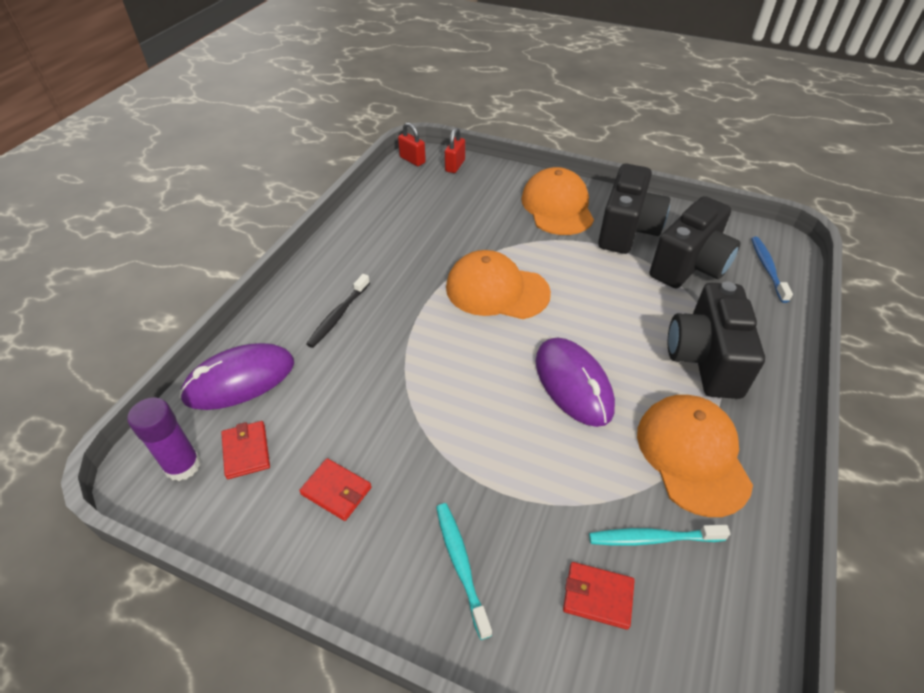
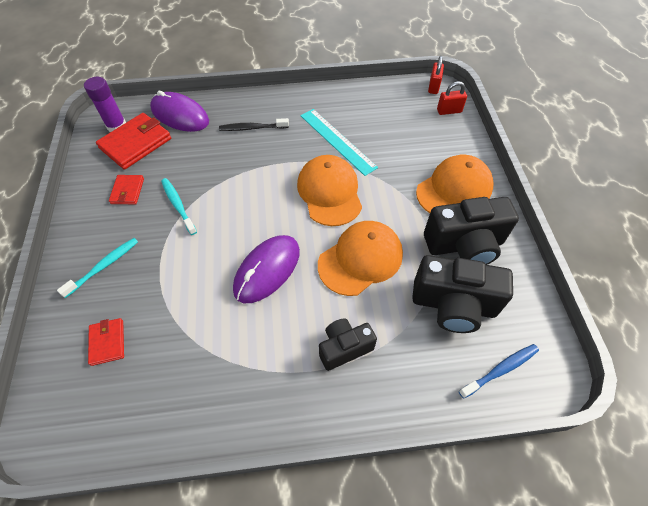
camera: 60 degrees right, 10 degrees up
(246, 451) = (136, 143): red wallet -> red wallet, size x1.82
(426, 255) = (337, 141): none -> turquoise ruler
(652, 538) = (160, 360): turquoise toothbrush -> turquoise toothbrush (178, 205)
(692, 455) = (241, 365): orange cap -> orange cap (360, 259)
(705, 359) = (344, 348): black camera -> black camera, size x0.61

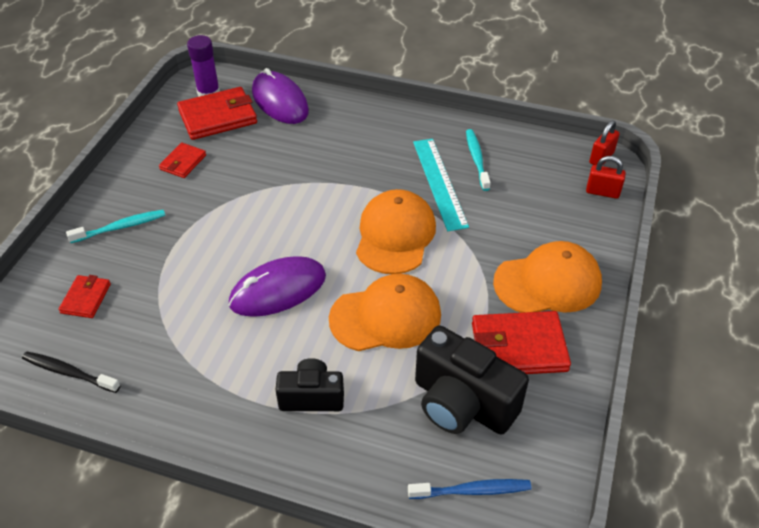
camera: 25 degrees right, 10 degrees down
(178, 205) = (225, 193): turquoise toothbrush -> turquoise toothbrush (476, 159)
(252, 128) = (350, 139): black toothbrush -> black toothbrush (69, 372)
(464, 245) = (519, 347): black camera -> red wallet

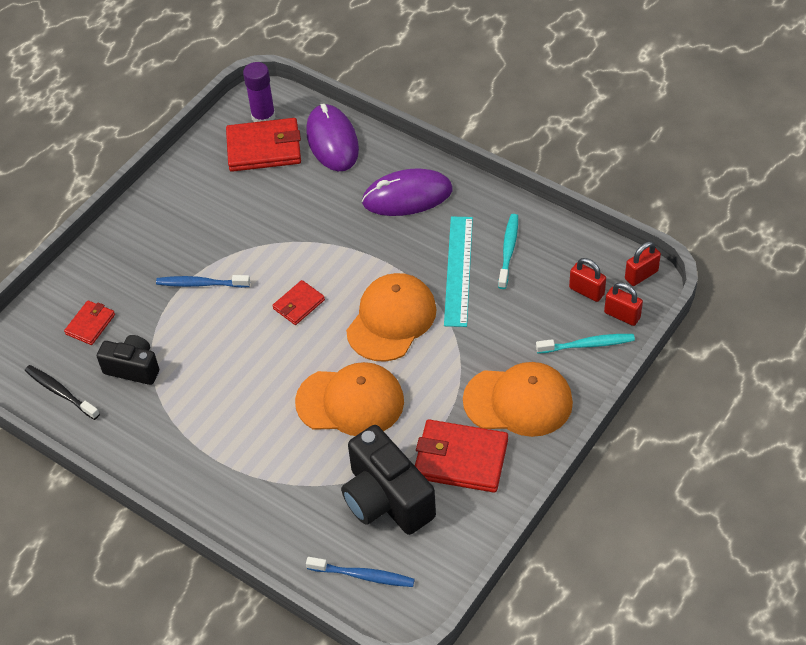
camera: 20 degrees right, 5 degrees up
(120, 227) = (138, 257): turquoise toothbrush -> turquoise toothbrush (587, 345)
(183, 162) = (215, 196): red wallet -> red wallet (299, 304)
(193, 239) = (201, 284): none -> blue toothbrush
(278, 290) = (261, 353): purple mouse -> purple mouse (407, 196)
(311, 397) = (257, 462): black camera -> black camera (133, 368)
(561, 179) = (586, 291): none -> red padlock

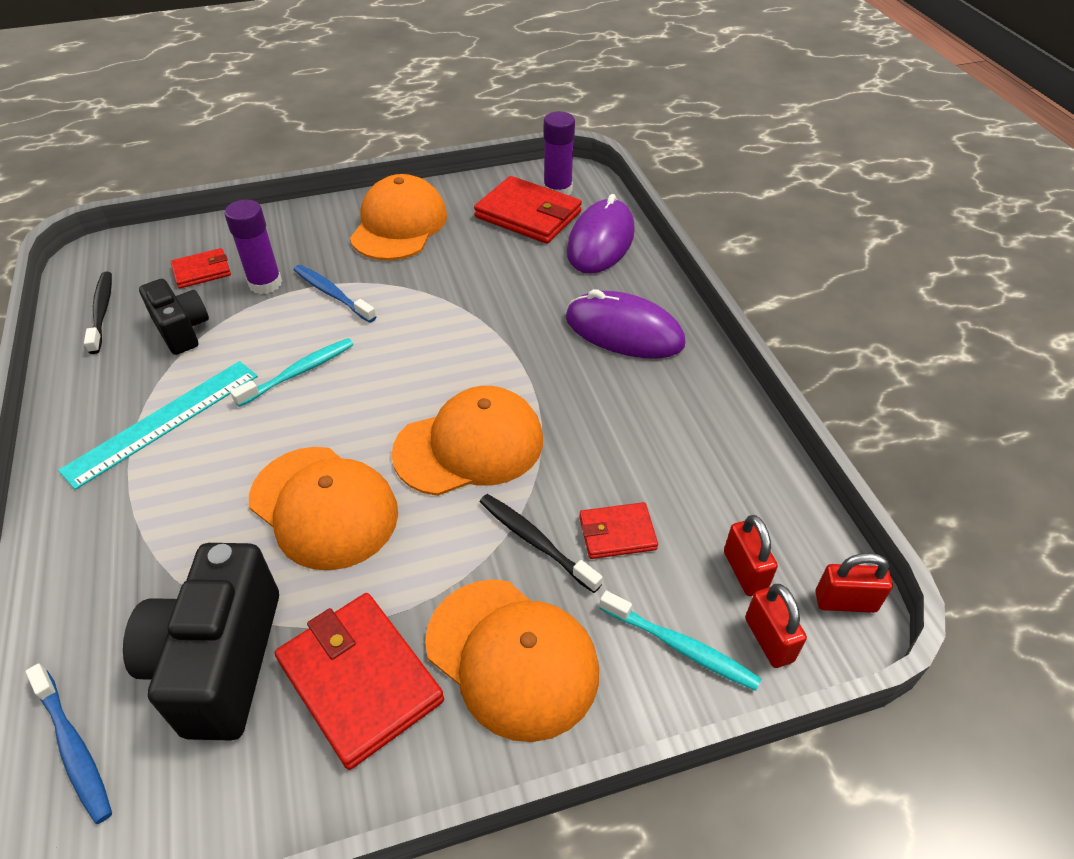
camera: 35 degrees right, 5 degrees down
(146, 305) = (265, 283): none -> purple glue stick
(184, 209) = (399, 225): none -> orange cap
(299, 304) = (395, 368): red wallet -> red wallet (617, 533)
(458, 270) = (601, 440): turquoise ruler -> turquoise ruler (163, 421)
(476, 344) = (535, 541): none -> black toothbrush
(508, 250) = (685, 455): turquoise toothbrush -> turquoise toothbrush (299, 372)

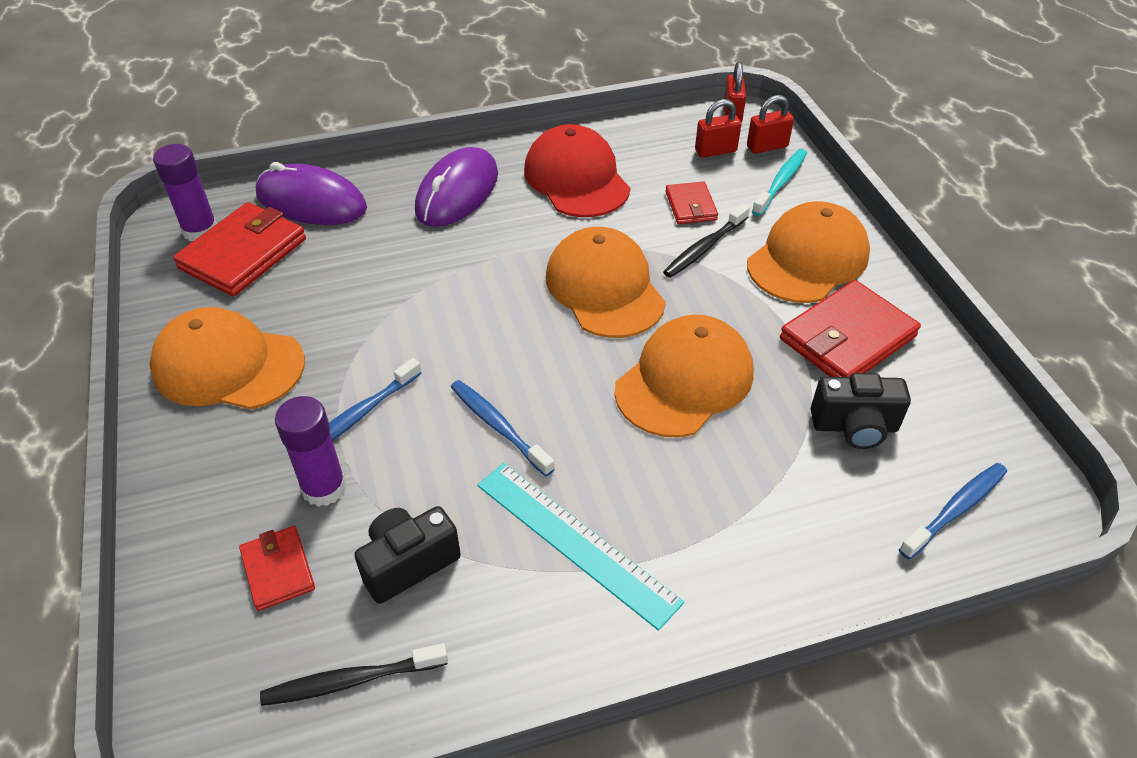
camera: 90 degrees left, 0 degrees up
(220, 662) = (854, 427): black camera -> black camera, size x0.61
(299, 372) = (498, 427): turquoise toothbrush -> blue toothbrush
(660, 424) = (576, 178): none -> red cap

